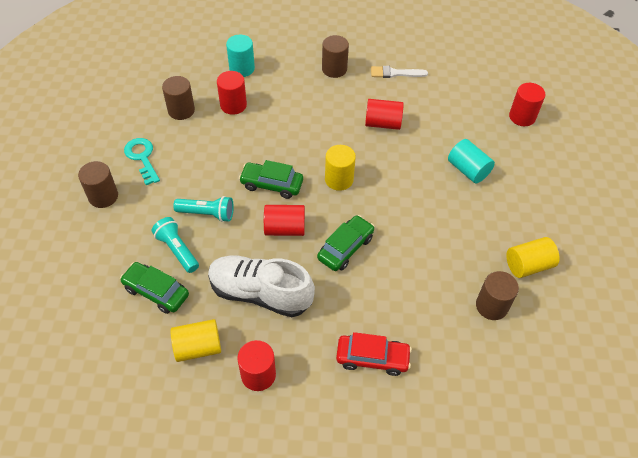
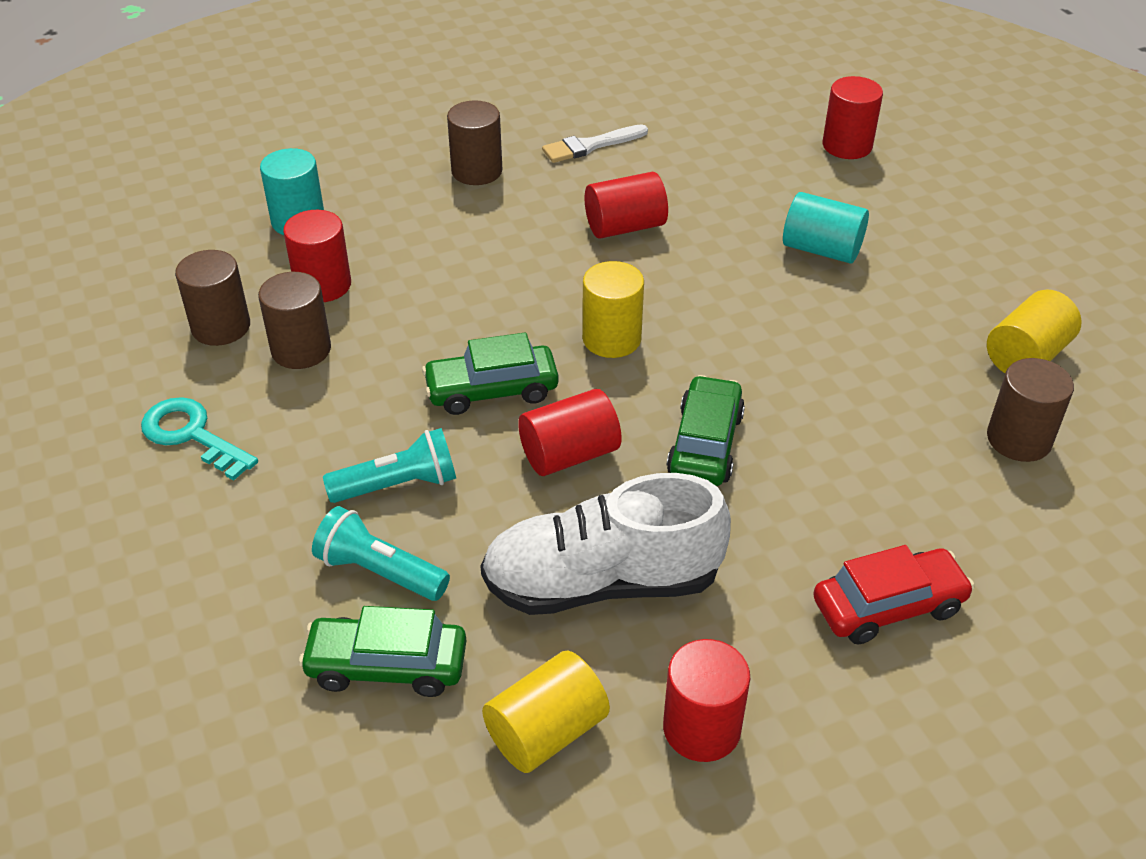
camera: 25 degrees left, 10 degrees down
(103, 196) = (150, 534): brown cylinder -> brown cylinder (301, 349)

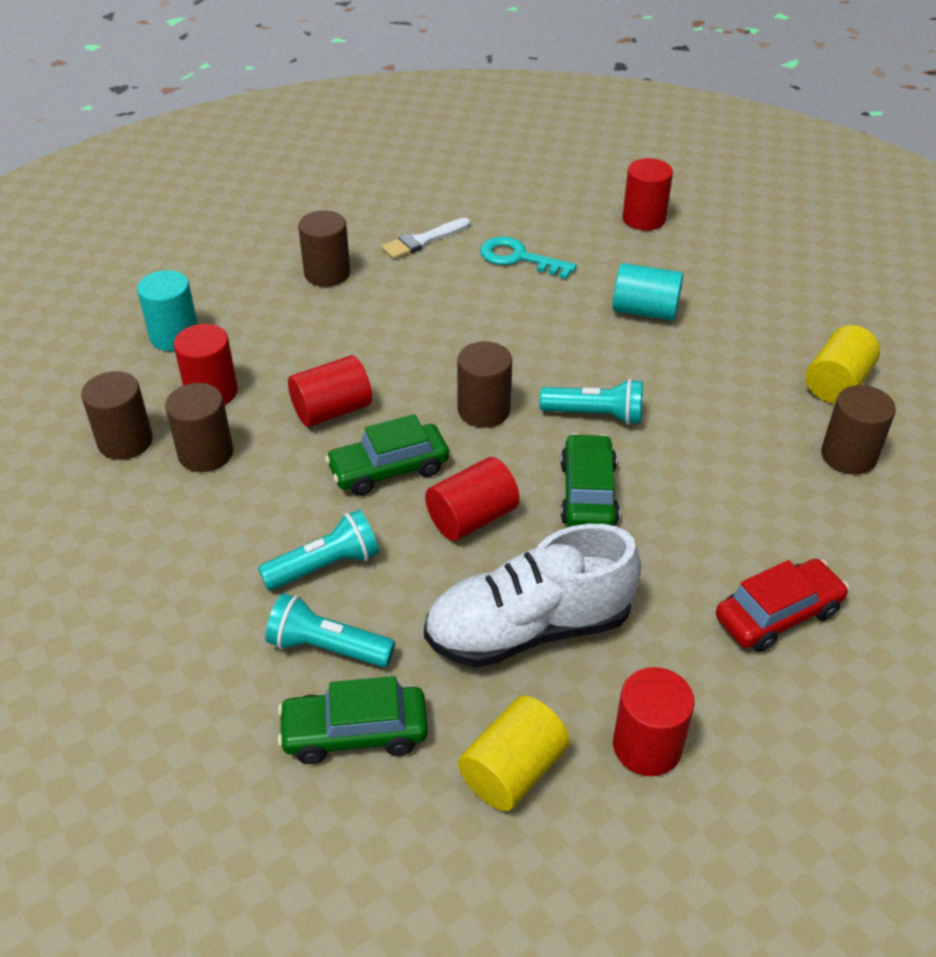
camera: 10 degrees left, 0 degrees up
(191, 435) = (122, 545): turquoise key -> turquoise key (518, 258)
(611, 339) = (484, 410): yellow cylinder -> brown cylinder
(625, 227) = (471, 309): red cylinder -> red cylinder (332, 410)
(736, 359) = (595, 415): none -> turquoise flashlight

